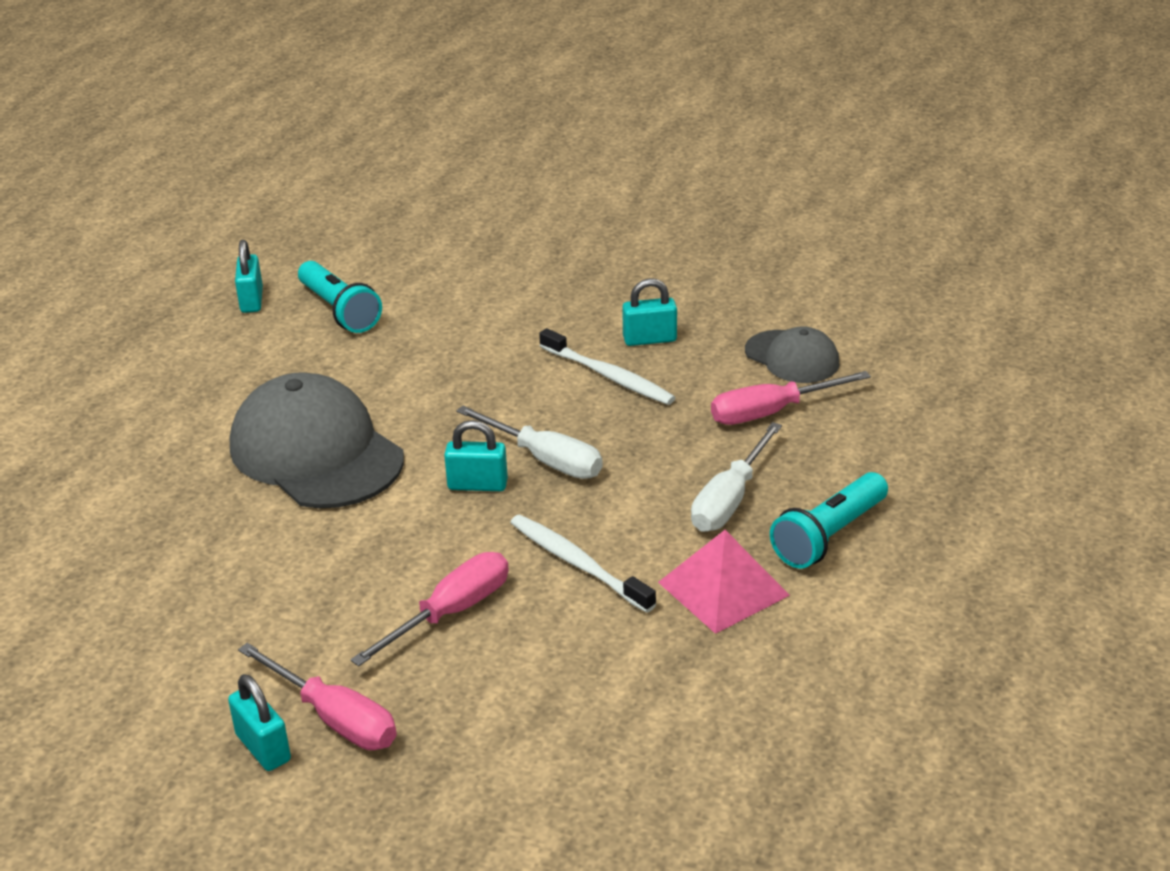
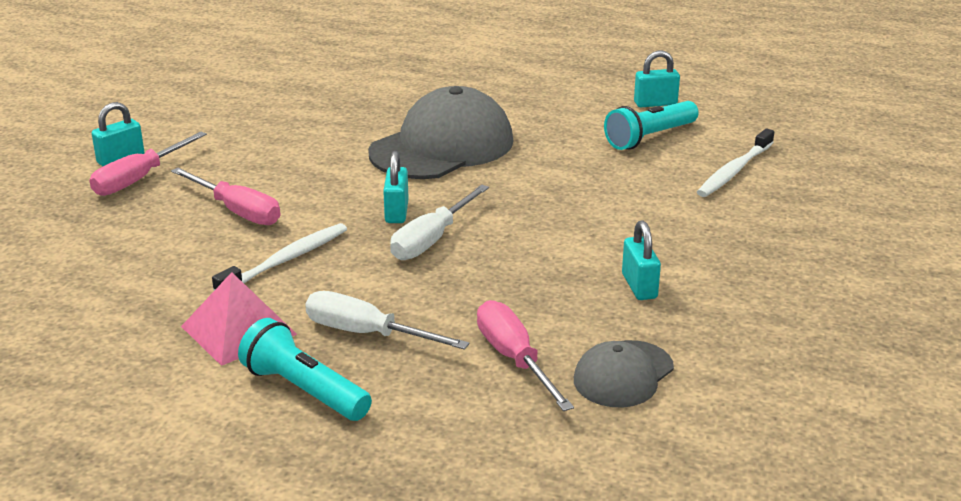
camera: 85 degrees right, 5 degrees down
(609, 376) = (568, 266): white toothbrush -> white toothbrush (734, 171)

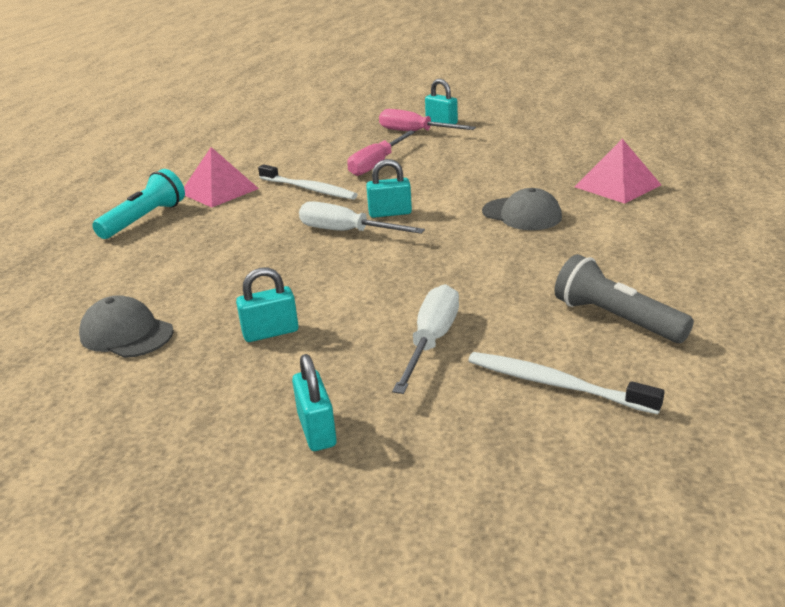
camera: 85 degrees right, 0 degrees up
(367, 334) = (208, 228): white screwdriver -> white screwdriver (431, 341)
(403, 97) = (617, 185): none -> pink pyramid
(442, 147) = (522, 214): grey cap -> grey cap, size x0.54
(514, 359) = (162, 284): pink screwdriver -> none
(650, 138) = (616, 319): turquoise flashlight -> grey flashlight
(655, 103) = (724, 317): turquoise padlock -> turquoise padlock (317, 430)

